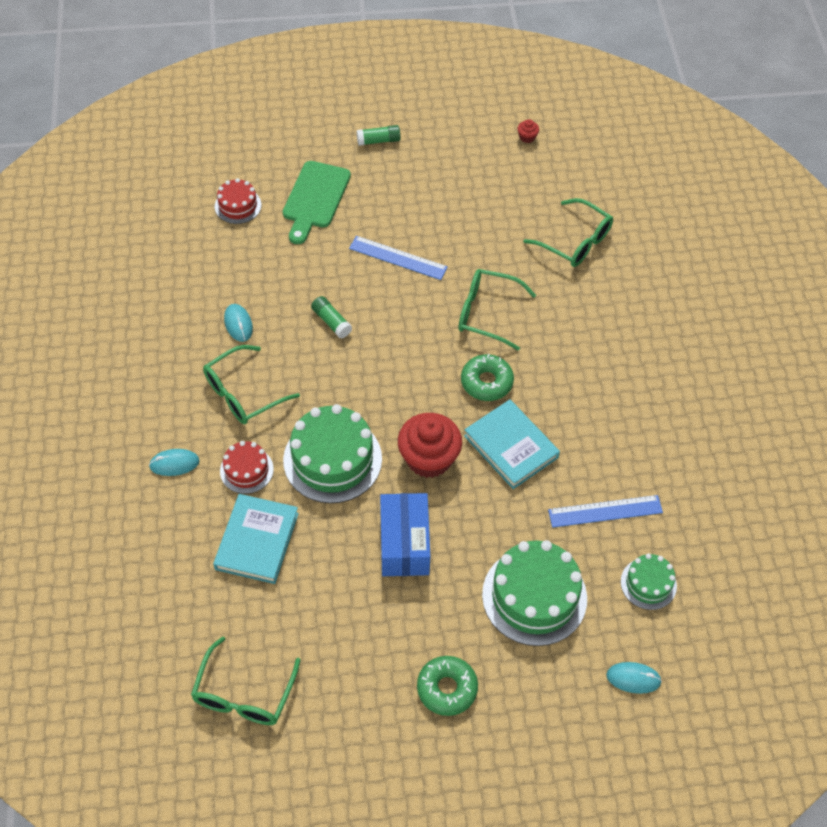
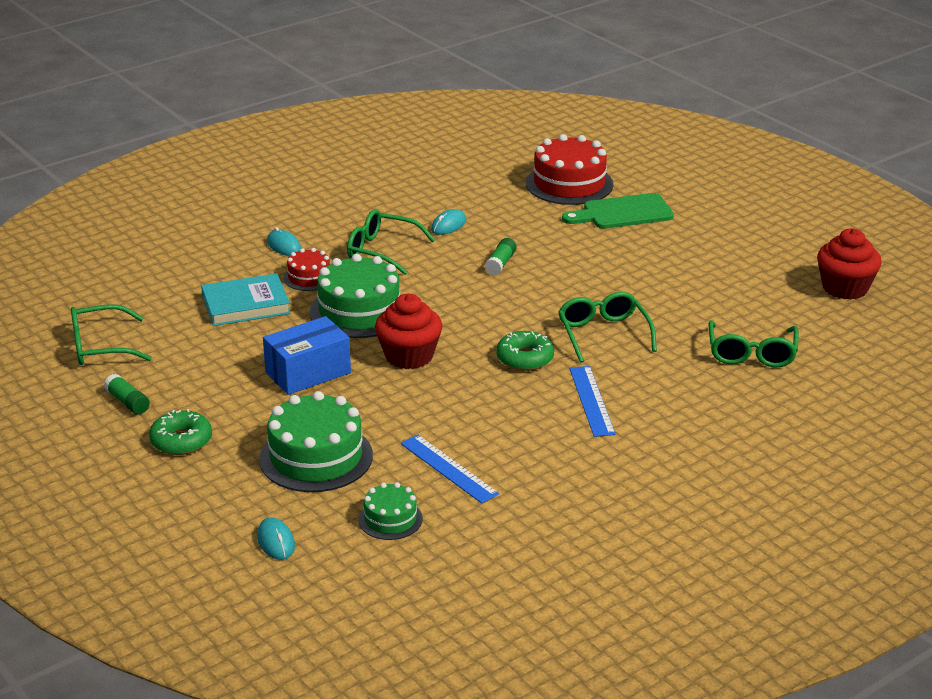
camera: 60 degrees right, 25 degrees down
(238, 206) = (569, 184): red cake -> red cake, size x1.86
(378, 141) = (729, 219): green glue stick -> green glue stick (127, 402)
(398, 258) = (609, 271): blue ruler -> blue ruler (591, 401)
(511, 446) = (467, 394): turquoise book -> none
(527, 137) = (845, 288): red cupcake -> red cupcake, size x2.47

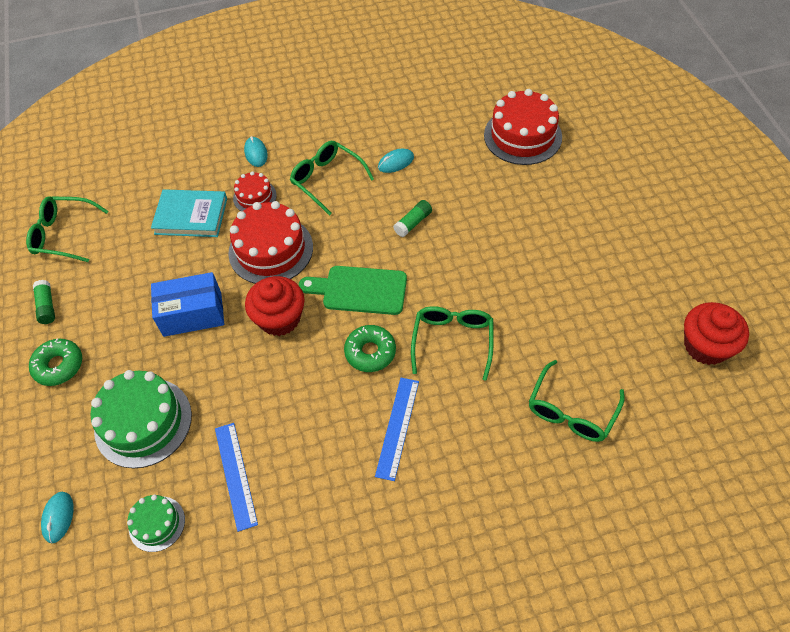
camera: 25 degrees right, 25 degrees up
(359, 311) = (271, 250): green cake -> red cake
(623, 213) = (550, 185): green cutting board -> green cutting board (359, 290)

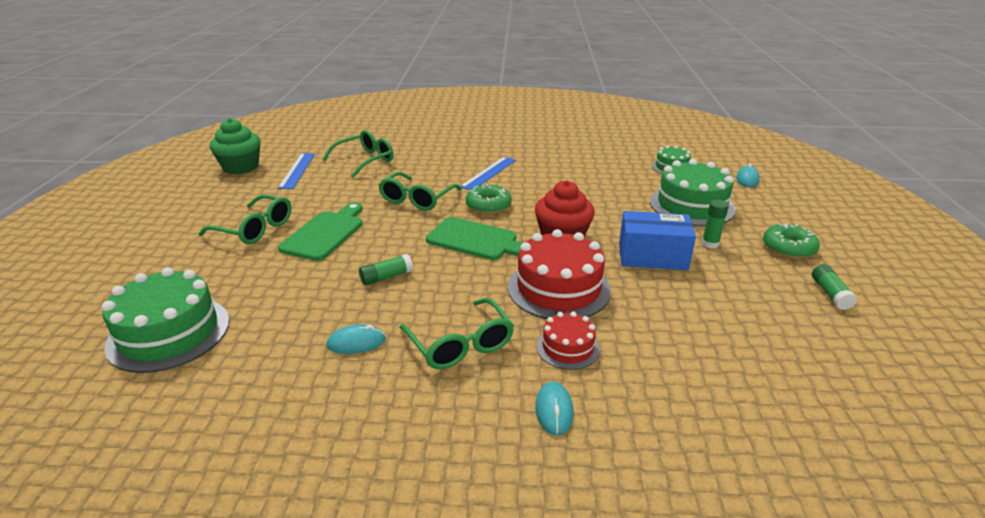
camera: 165 degrees left, 25 degrees down
(63, 234) = (853, 365): green glasses -> green glasses (255, 229)
(135, 350) = (710, 244): none -> green glue stick
(191, 216) = (661, 345): turquoise book -> none
(235, 475) = (614, 174): blue ruler -> blue ruler (297, 170)
(504, 259) = (325, 233): none -> green cutting board
(522, 136) = (169, 333): red cake -> green cake
(706, 346) = (241, 167): red cupcake -> green cupcake

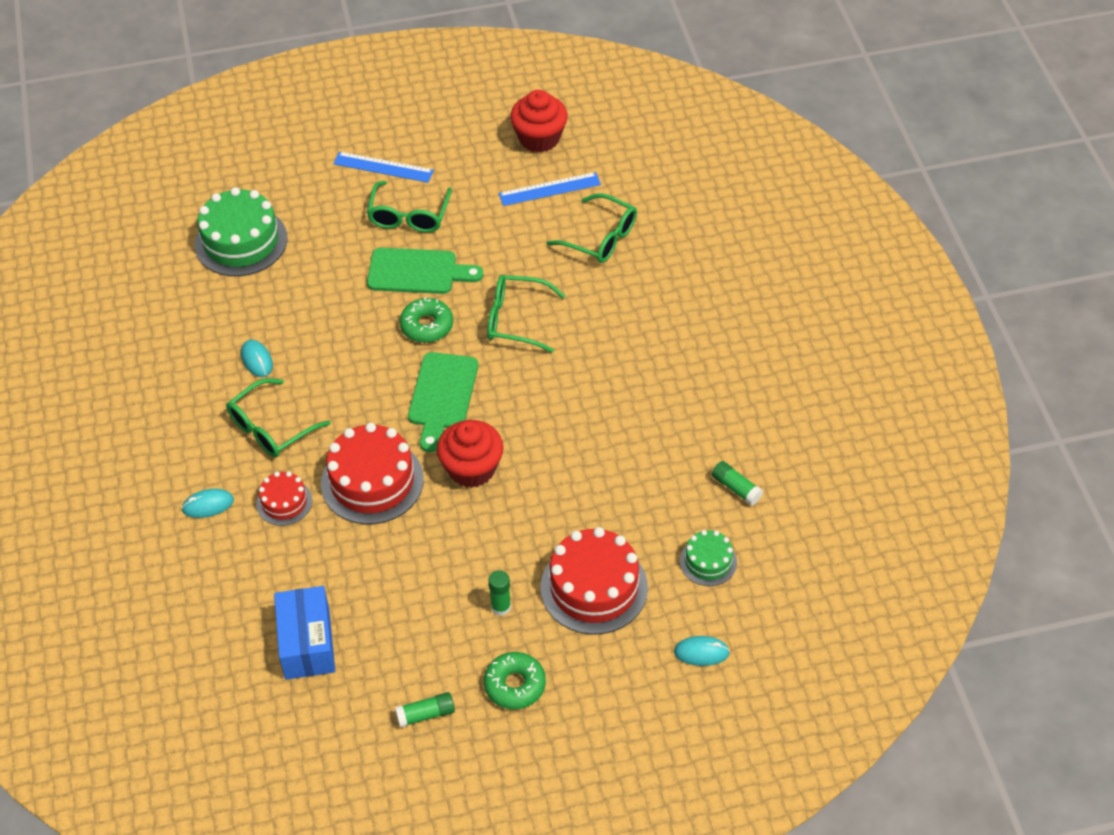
camera: 75 degrees right, 20 degrees up
(241, 167) = (539, 138): green cupcake -> red cupcake
(386, 277) = (354, 346): green glue stick -> green glue stick (736, 488)
(488, 206) = (523, 387): green donut -> green donut (427, 326)
(489, 173) = (611, 367): blue ruler -> blue ruler (383, 167)
(652, 256) = (456, 554): blue box -> blue box (307, 643)
(691, 205) = (594, 587): green cake -> red cake

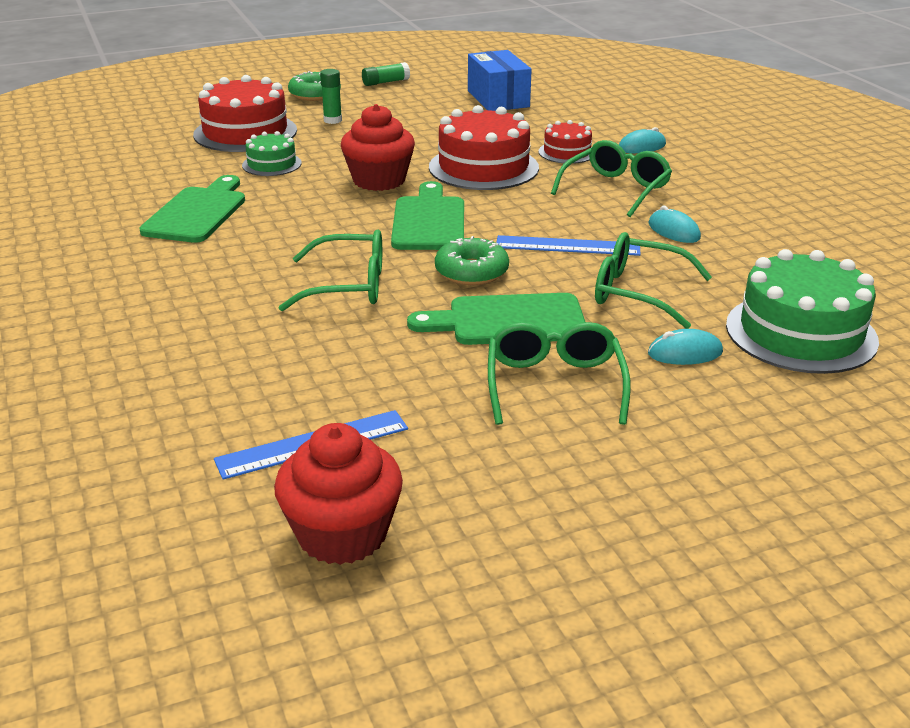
camera: 170 degrees right, 20 degrees down
(383, 167) = (640, 452): blue ruler -> blue ruler (567, 246)
(601, 238) = (219, 382): green glasses -> green glasses (637, 292)
(630, 431) = (197, 212): none -> green cutting board
(701, 652) = (150, 113): turquoise mouse -> turquoise mouse (685, 353)
(708, 561) = (129, 149): green cake -> green cake (272, 164)
(736, 488) = (83, 187): green glue stick -> none

